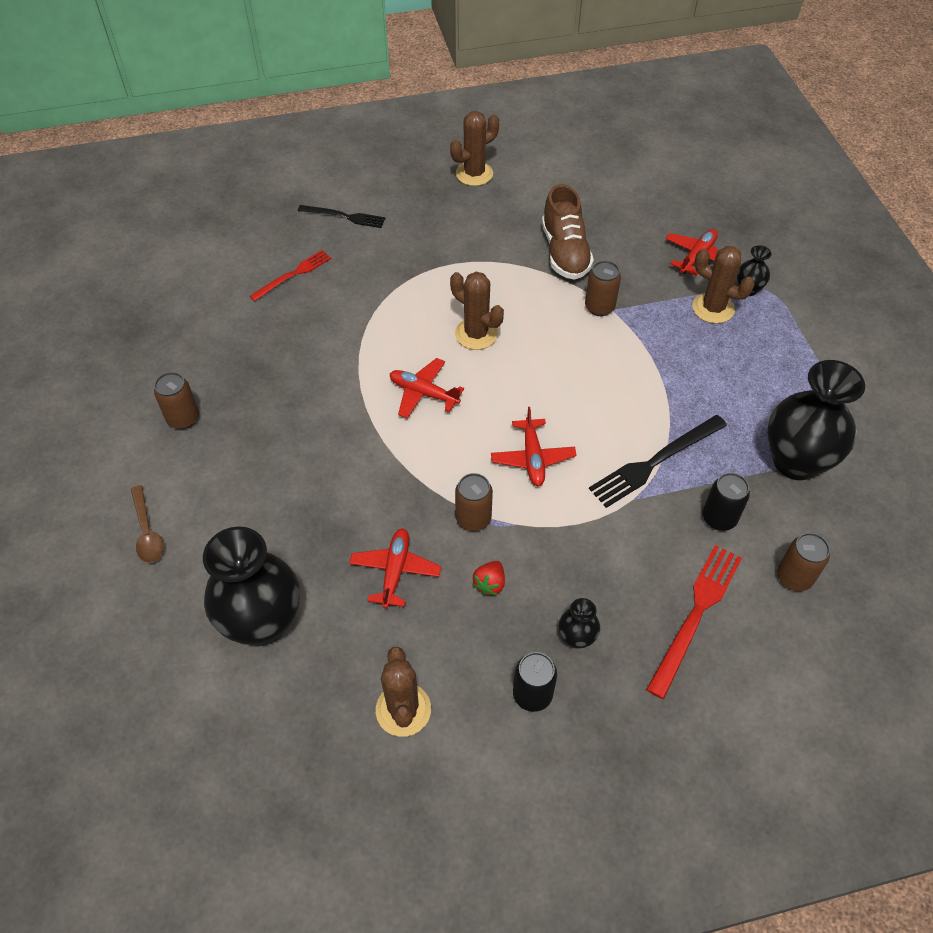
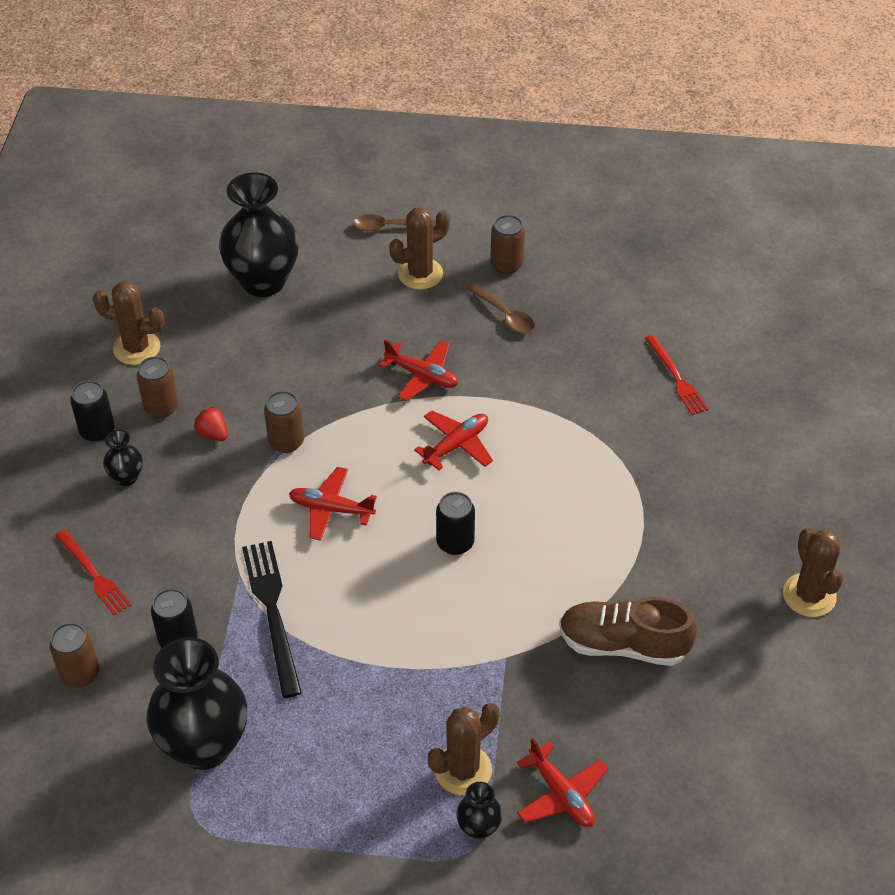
camera: 110 degrees right, 5 degrees down
(253, 402) = (505, 315): none -> brown spoon
(344, 216) = (762, 442): black fork -> none
(395, 571) = (263, 373): red plane -> red plane (422, 376)
(476, 334) = (521, 513): brown cactus -> brown cactus (420, 274)
(525, 365) = (455, 543): none -> black can
(599, 307) = (514, 646): brown can -> brown can (161, 407)
(696, 614) = (93, 574): red fork -> red fork, size x0.65

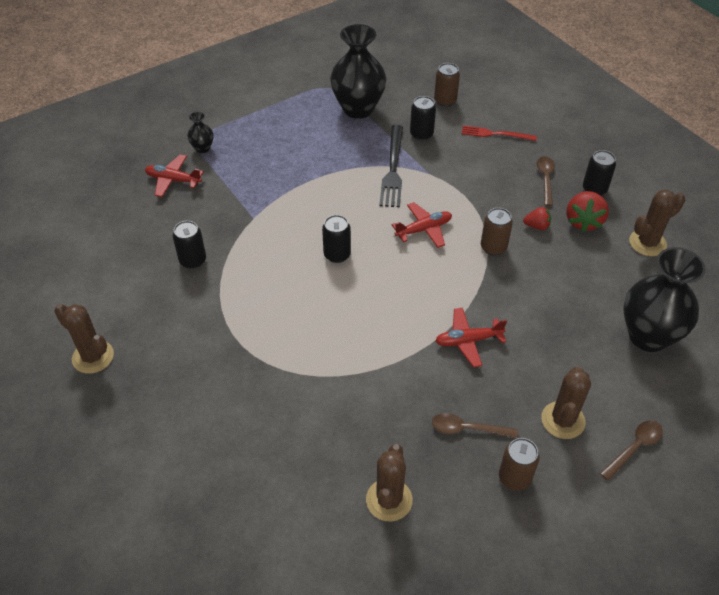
camera: 140 degrees right, 0 degrees up
(126, 477) = (545, 179): black vase -> brown spoon
(161, 407) = (583, 221): brown can -> red strawberry
(272, 612) = (393, 169): black fork -> black fork turned 60 degrees clockwise
(456, 445) = (396, 310): red plane -> none
(463, 770) = (230, 163): brown cactus -> brown cactus (389, 500)
(623, 645) = (193, 261): brown shoe -> black can
(676, 377) = (295, 464): red fork -> none

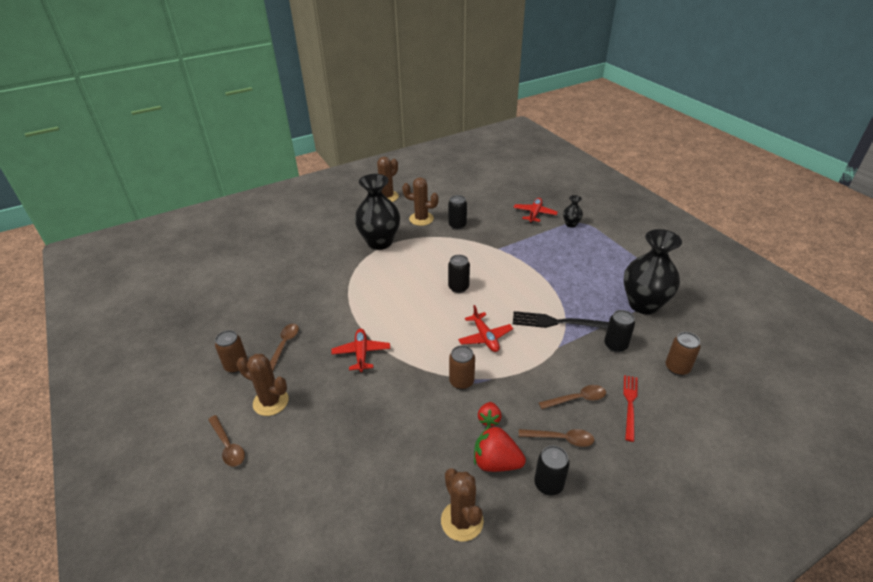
camera: 95 degrees right, 10 degrees down
(389, 500) = (249, 304): brown cactus -> brown cactus (421, 219)
(497, 166) = (577, 399): none -> brown spoon
(648, 336) = (335, 487): black vase -> black vase (380, 242)

